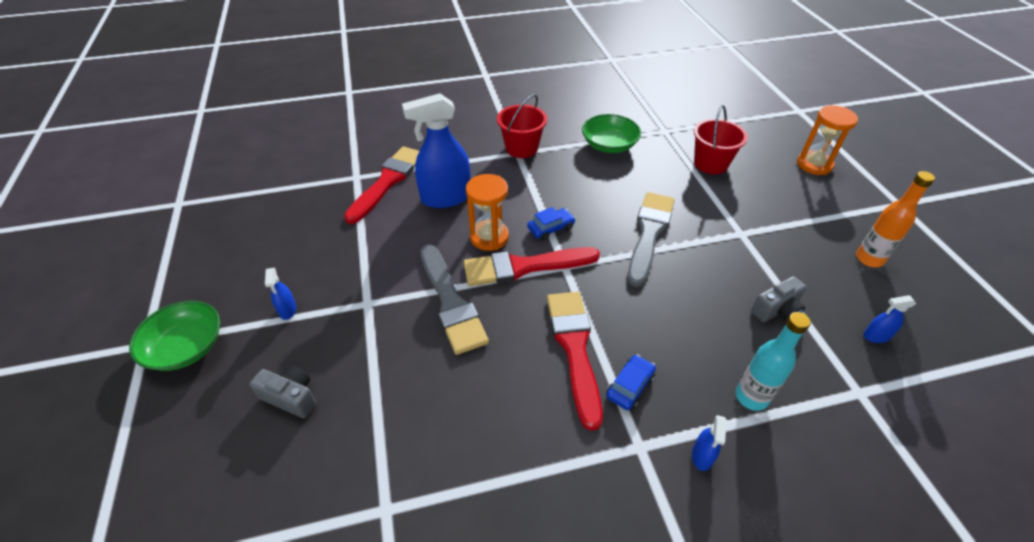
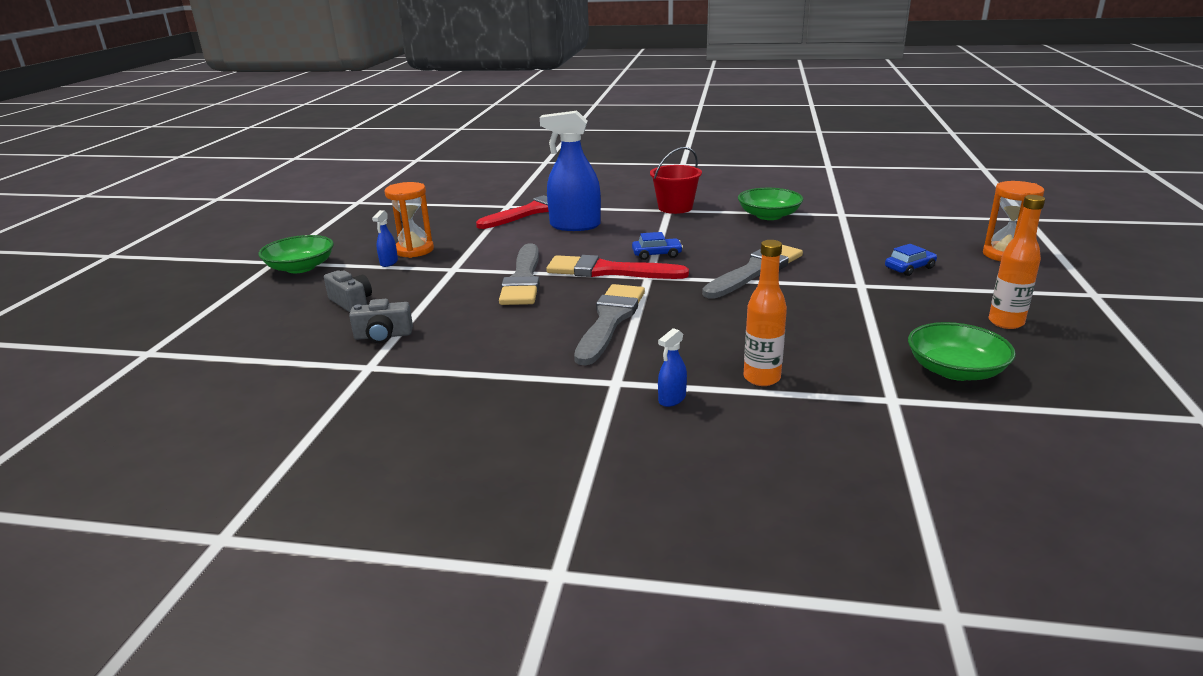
camera: 25 degrees right, 20 degrees down
(489, 237) = (593, 251): orange hourglass -> orange hourglass (414, 250)
(574, 348) = (610, 320): red brush -> grey brush
(630, 386) = (641, 349): blue car -> blue car (909, 268)
(710, 164) = (873, 239): red bucket -> none
(751, 397) = (761, 378): turquoise bottle -> orange bottle
(777, 310) = (850, 335): grey camera -> grey camera (383, 336)
(876, 336) = (955, 370): blue spray bottle -> green bowl

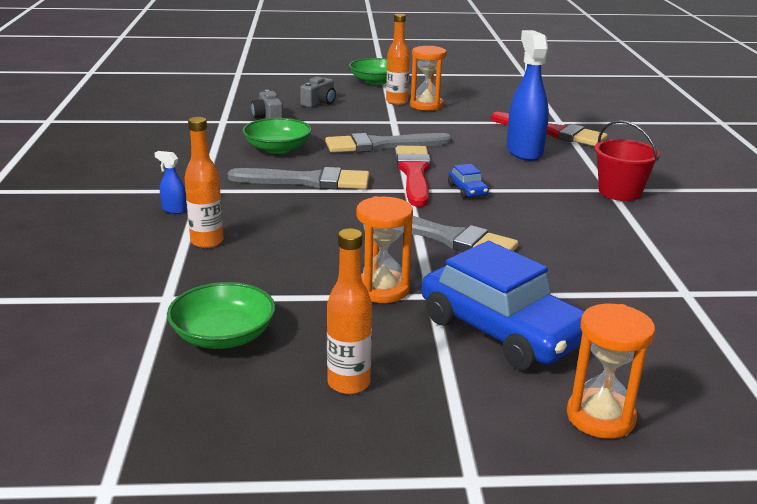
camera: 75 degrees right, 0 degrees up
(389, 262) = (397, 102): blue spray bottle -> orange bottle
(769, 216) = (636, 244): green bowl -> green bowl (277, 148)
(855, 301) = (382, 289): none -> orange hourglass
(909, 268) = (502, 331): blue car -> blue car, size x2.39

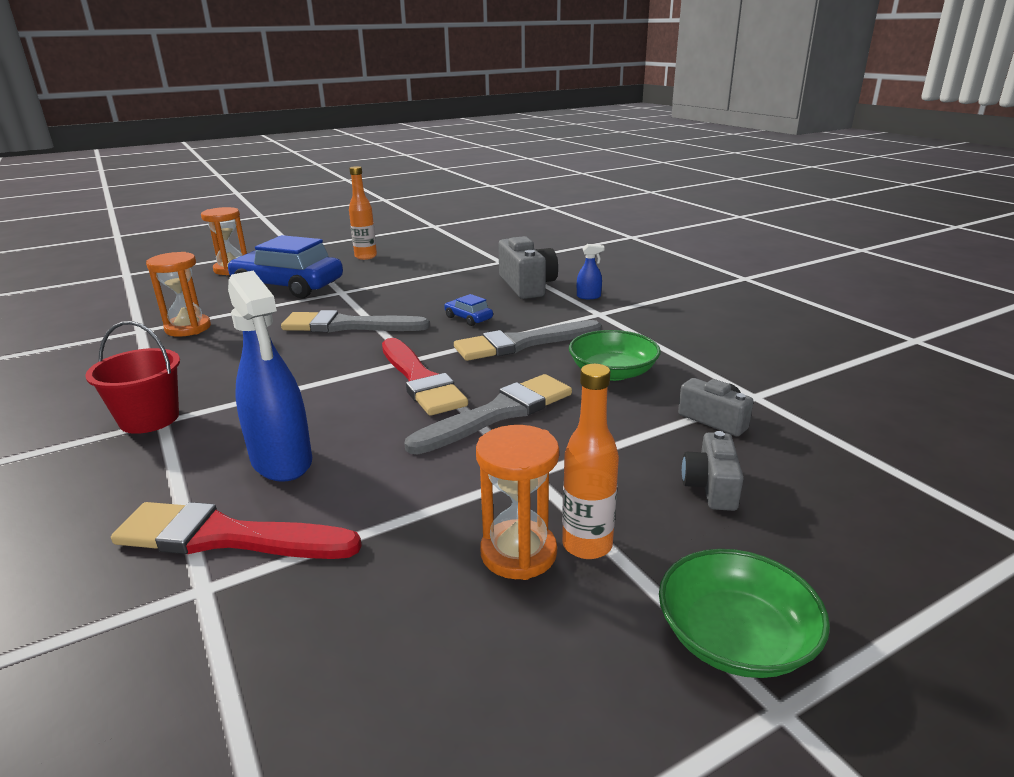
camera: 155 degrees right, 0 degrees up
(207, 242) = (527, 286): orange bottle -> grey camera
(223, 335) = (447, 257): green bowl -> none
(382, 289) = (376, 288): orange hourglass -> orange hourglass (188, 328)
(467, 190) = (347, 374): blue car -> blue car (468, 318)

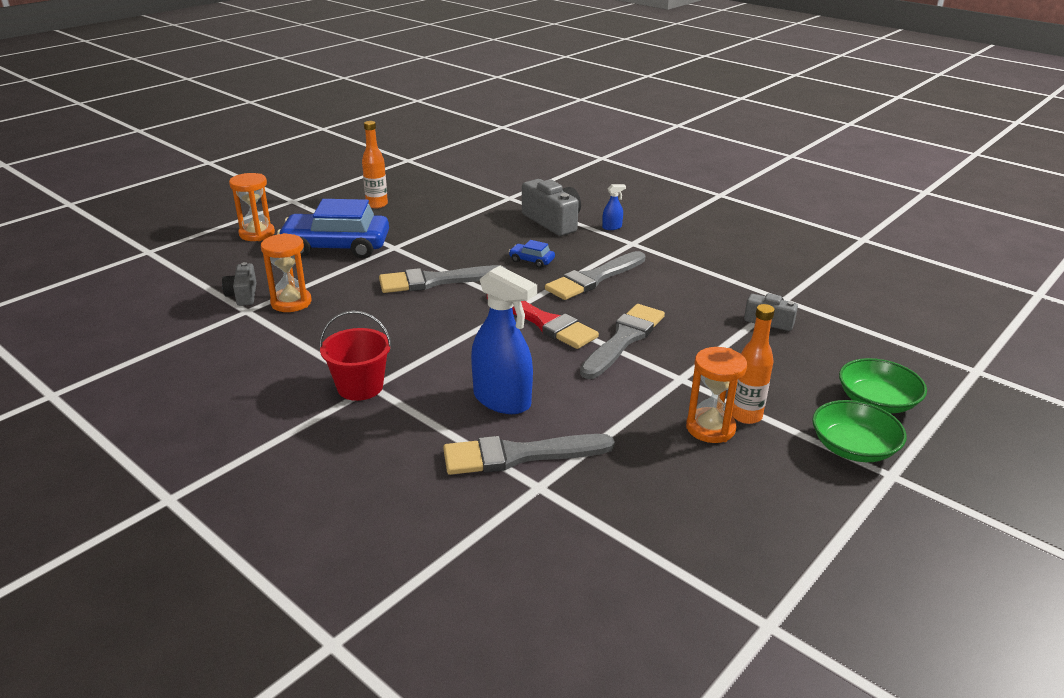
camera: 20 degrees left, 5 degrees up
(226, 537) = (519, 455): red brush -> grey brush
(612, 372) = (678, 294): green bowl -> green bowl (877, 401)
(711, 487) = (793, 367): grey camera -> grey camera (243, 295)

